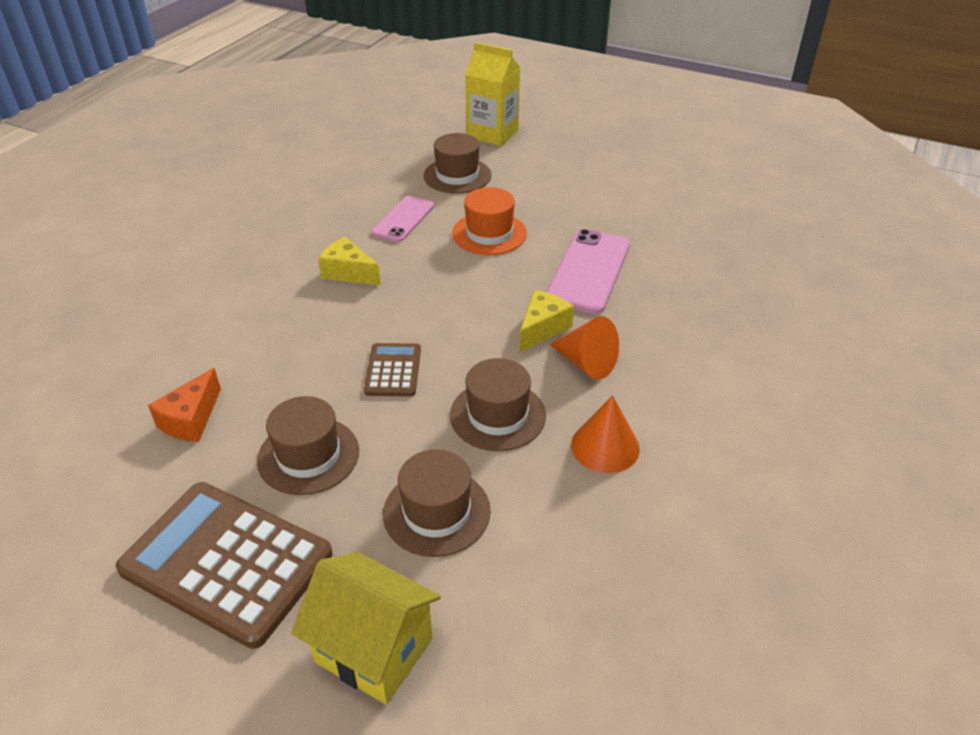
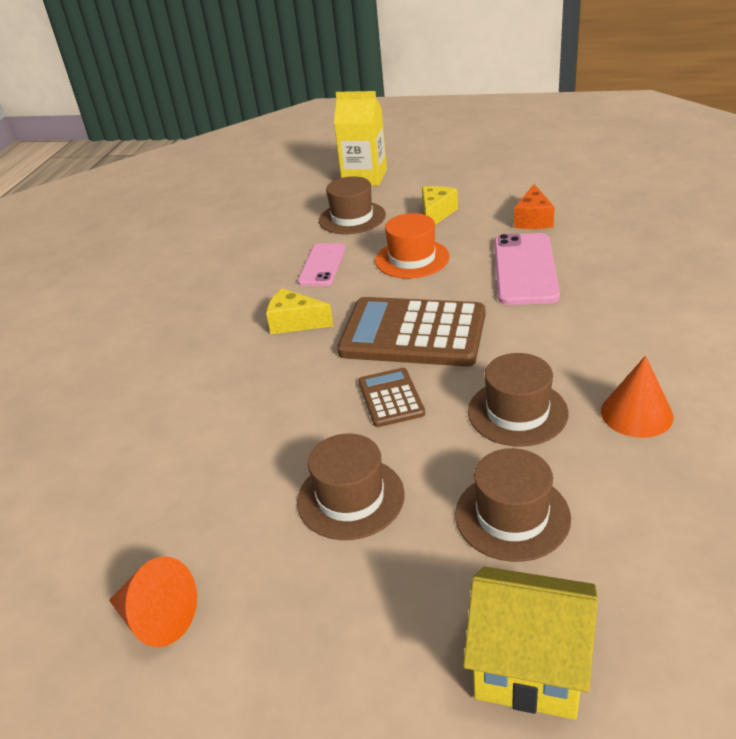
camera: 10 degrees left, 5 degrees down
(191, 419) = (207, 496): orange cheese -> orange cheese (533, 220)
(227, 562) = (323, 625): brown calculator -> brown calculator (413, 333)
(542, 328) = (512, 326): yellow cheese -> yellow cheese (436, 214)
(586, 363) = (572, 346): orange cone -> orange cone (157, 618)

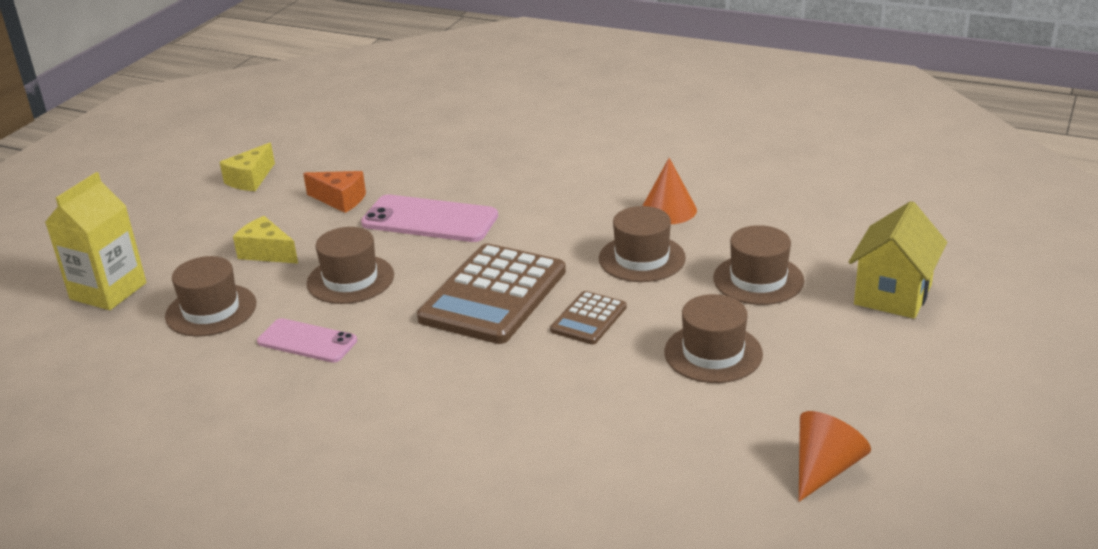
camera: 80 degrees left, 5 degrees down
(295, 323) = (417, 369): yellow cheese -> yellow cheese (250, 179)
(391, 398) = (588, 319): brown calculator -> brown calculator turned 60 degrees counterclockwise
(412, 259) = (350, 279): orange hat -> brown hat

